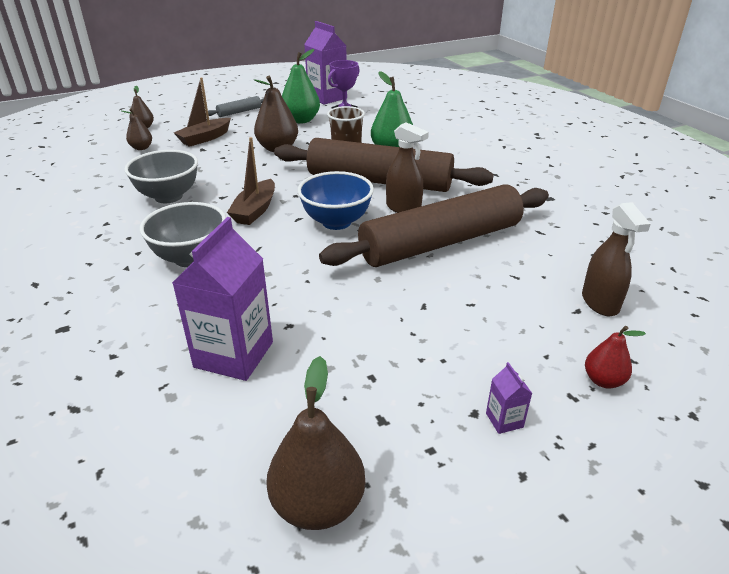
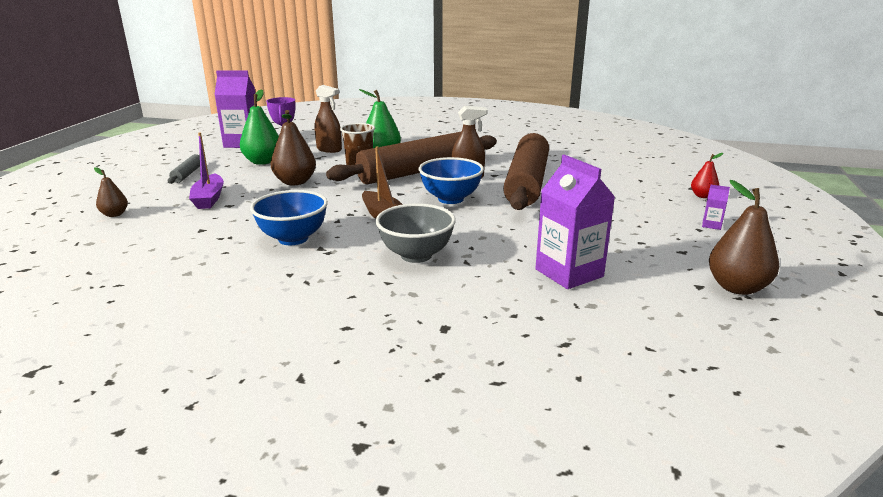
camera: 50 degrees left, 10 degrees down
(141, 148) = (162, 226): brown pear -> none
(168, 196) = (293, 238): grey bowl -> blue bowl
(205, 138) = (209, 199): brown boat -> purple boat
(600, 302) = (640, 173): brown spray bottle -> brown spray bottle (329, 149)

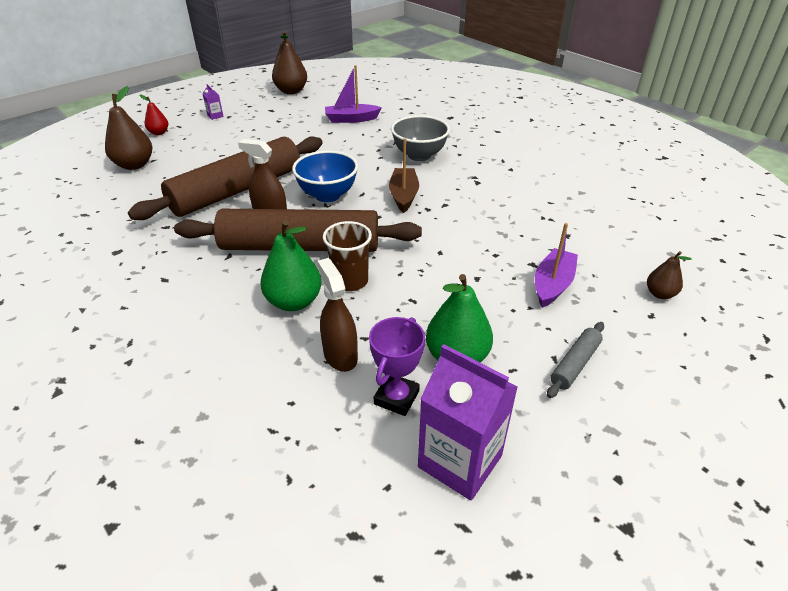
camera: 145 degrees left, 15 degrees up
(293, 238) = (492, 197): blue bowl -> none
(295, 182) = (444, 281): brown pear -> brown pear (134, 165)
(569, 273) = (351, 119): purple carton -> purple boat

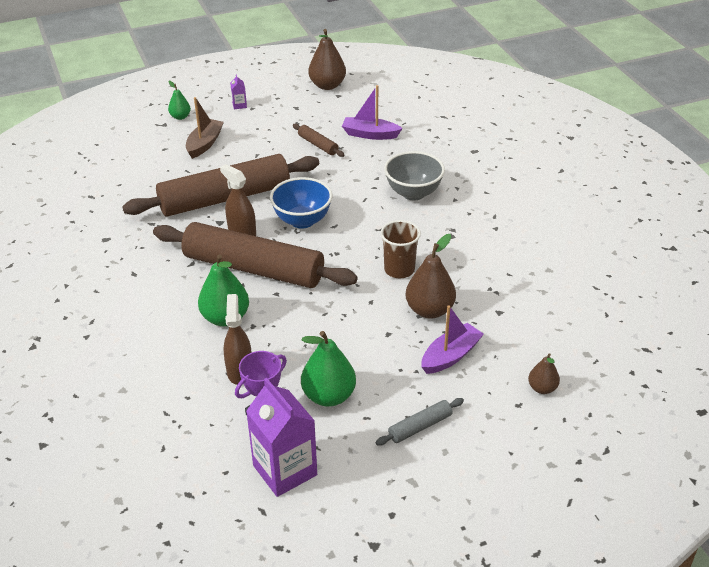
camera: 20 degrees right, 0 degrees up
(134, 165) = (147, 151): brown pear -> brown pear (429, 310)
(159, 133) = (180, 117): red pear -> green pear
(307, 134) = (318, 145): none -> brown rolling pin
(350, 281) = (279, 310): brown cup -> brown cup (399, 269)
(403, 195) = (372, 236): brown boat -> brown boat (204, 144)

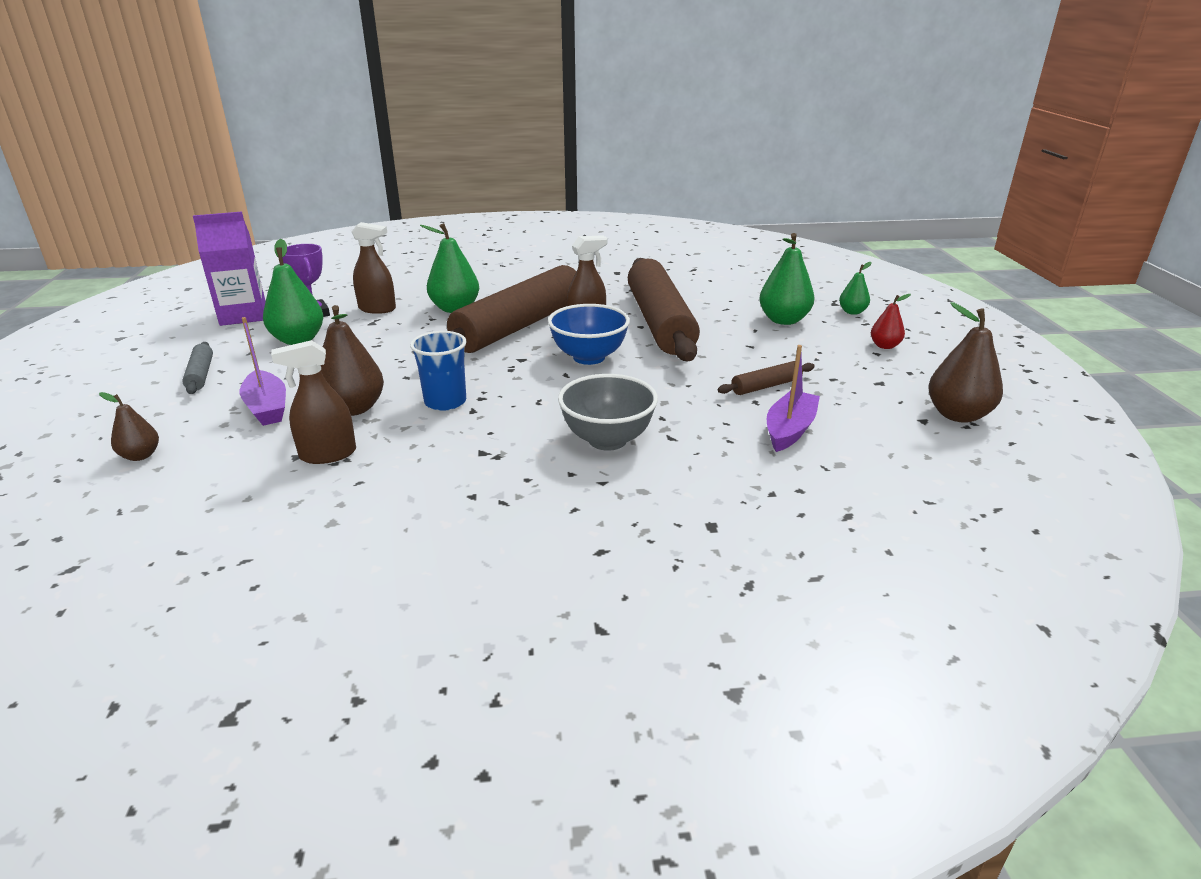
camera: 105 degrees right, 10 degrees down
(204, 144) = (783, 320): brown boat -> green pear
(239, 105) = (884, 346): purple carton -> red pear
(399, 269) = (445, 402): brown cup -> blue cup
(490, 298) = (328, 454): none -> brown spray bottle

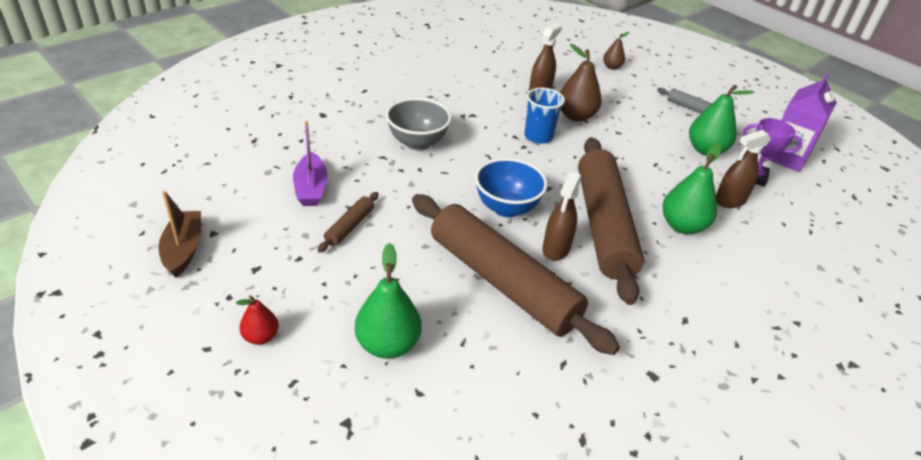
camera: 140 degrees right, 10 degrees up
(267, 408) = (615, 102): purple boat -> none
(852, 312) = (316, 407): green pear -> none
(957, 415) = (183, 249): brown pear -> brown boat

